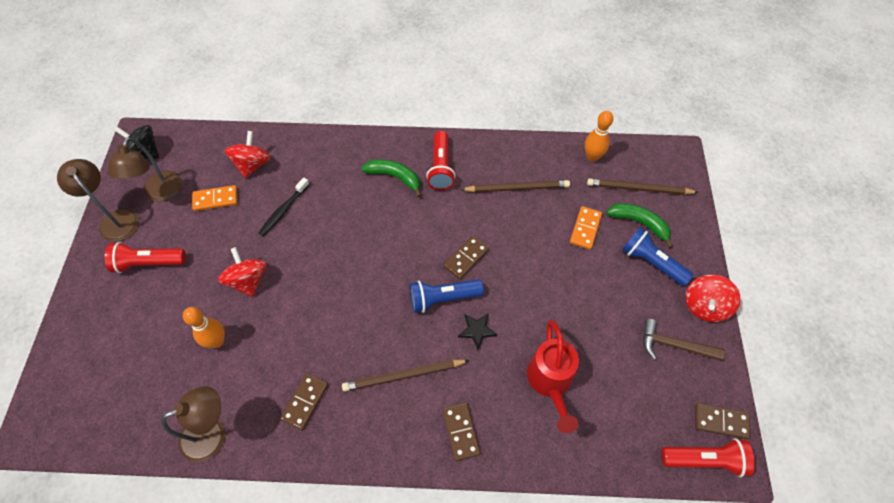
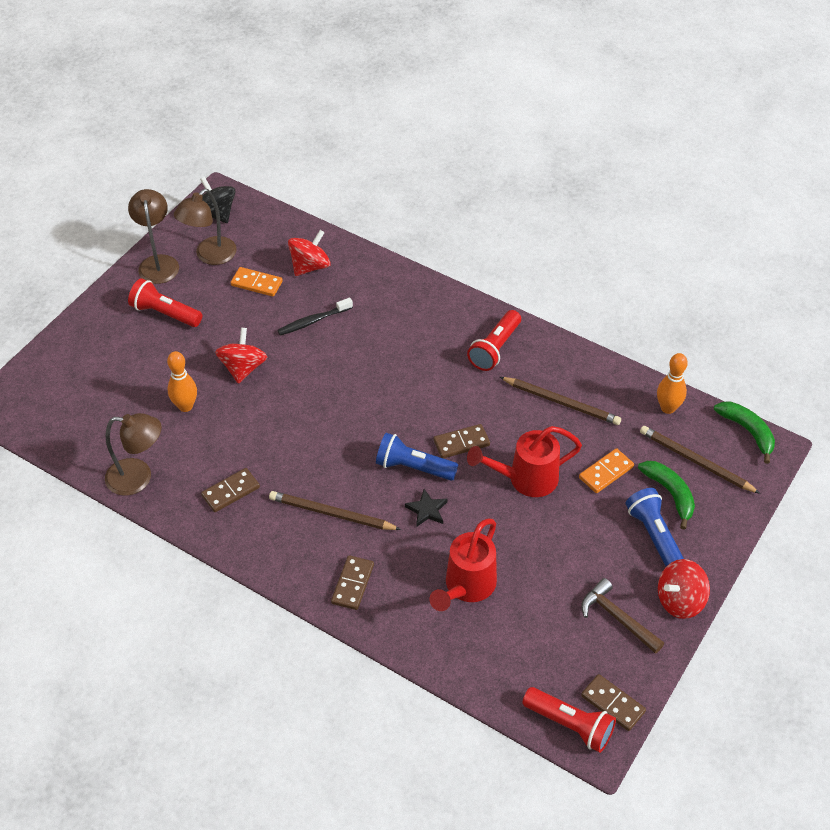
camera: 30 degrees right, 10 degrees down
(395, 177) = (441, 337): green banana -> green banana (747, 431)
(533, 264) = (526, 479): none -> red watering can

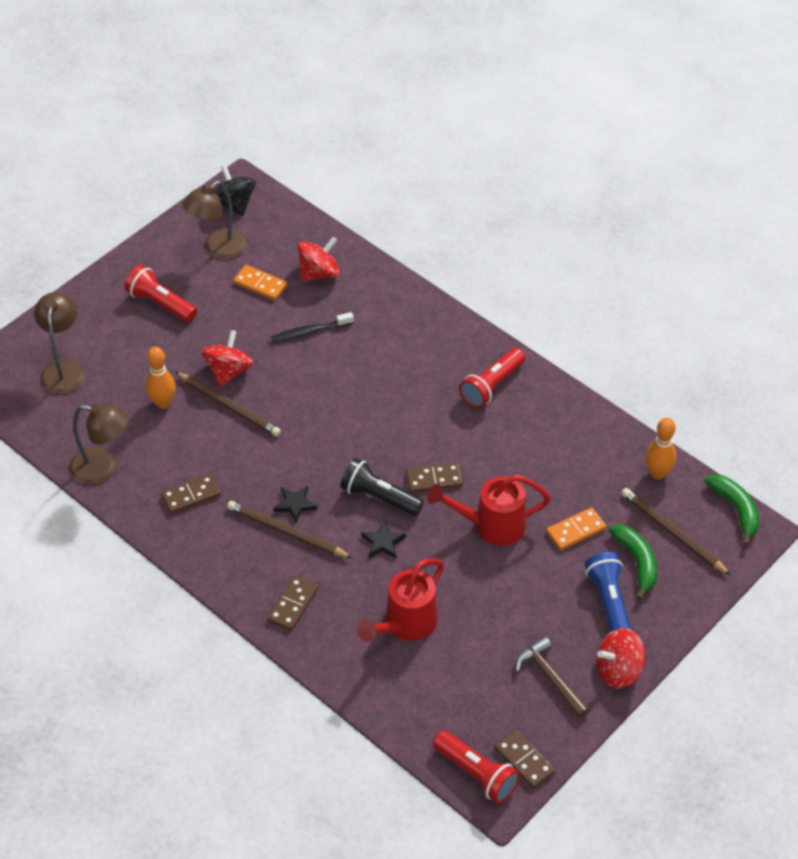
camera: 10 degrees right, 0 degrees up
(158, 263) = (164, 249): brown lamp -> brown lamp (64, 369)
(334, 486) = (295, 504): none -> black star
(413, 467) = (379, 497): blue flashlight -> black flashlight
(561, 402) = (547, 452): brown pencil -> brown pencil (229, 406)

